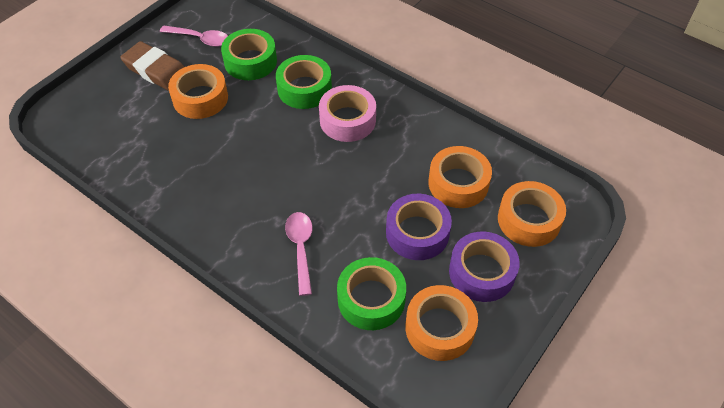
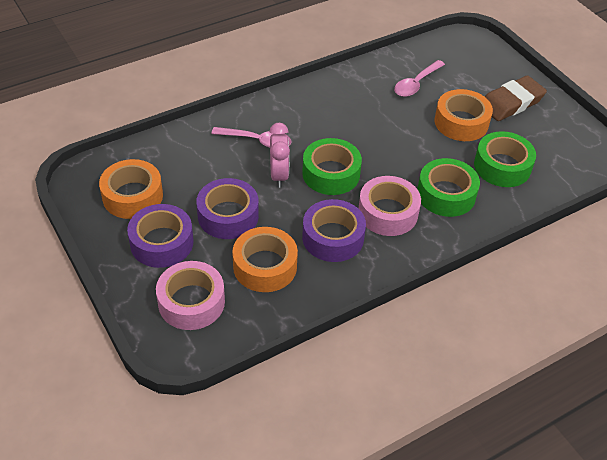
camera: 110 degrees right, 5 degrees down
(200, 39) = (549, 139): pink spoon -> pink spoon (416, 84)
(342, 212) = (279, 175): none -> pink clock
(371, 299) = (185, 166): green tape -> green tape (331, 174)
(398, 148) = (333, 237): none -> purple tape
(529, 220) = (191, 302): orange tape -> pink tape

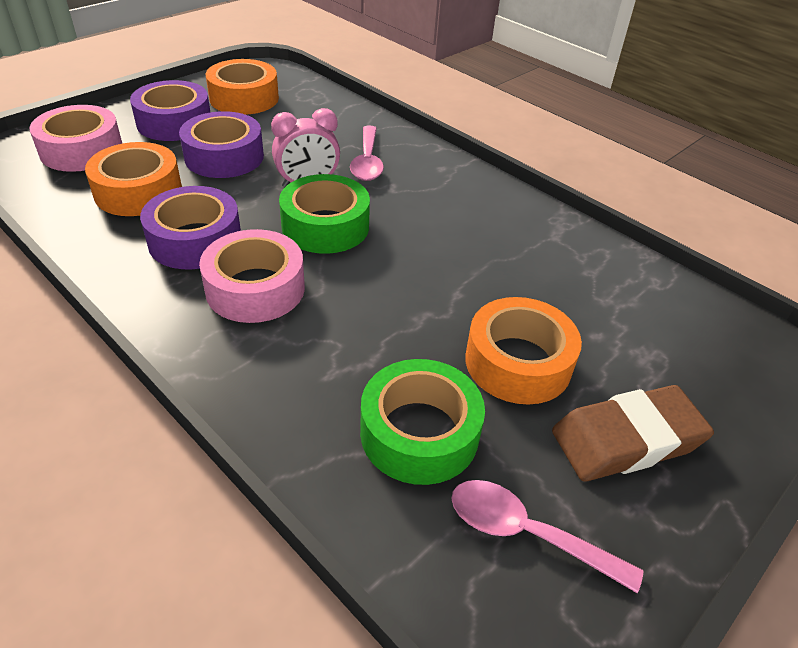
camera: 75 degrees right, 5 degrees down
(416, 84) = (587, 295): pink spoon -> pink spoon (527, 533)
(446, 194) = (315, 354): green tape -> none
(511, 103) = (627, 440): brown eraser -> brown eraser turned 60 degrees counterclockwise

